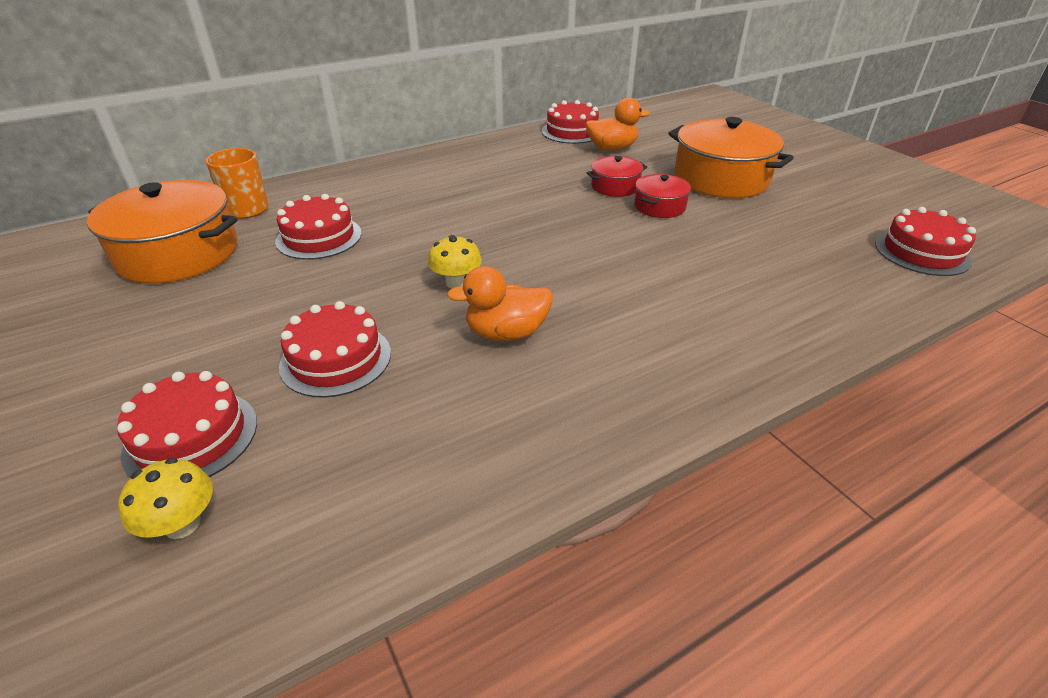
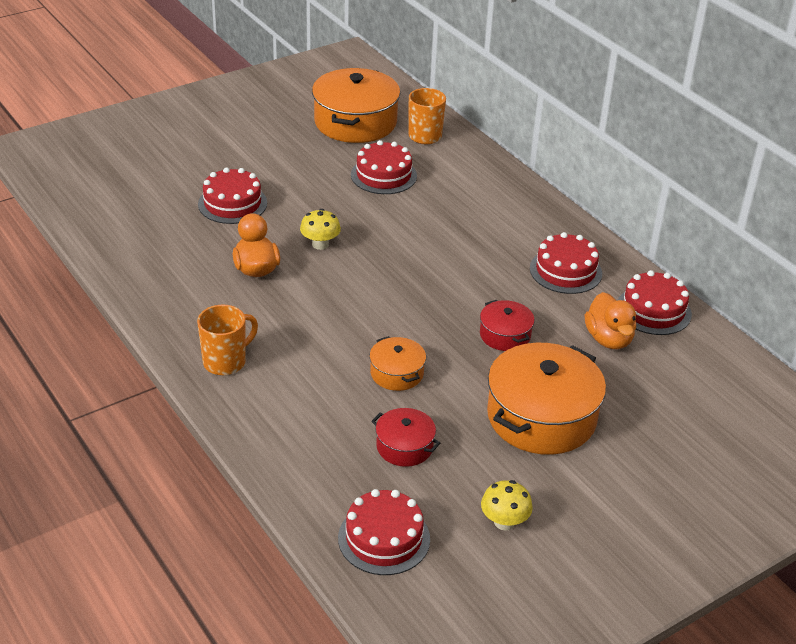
camera: 85 degrees right, 0 degrees up
(182, 524) = (115, 178): yellow mushroom -> yellow mushroom (504, 522)
(191, 437) = (171, 168): red cake -> red cake (565, 271)
(659, 206) = (463, 362): red pot -> red pot (404, 447)
(688, 239) = (396, 373): none -> orange pot
(708, 355) = (226, 362): none -> orange mug

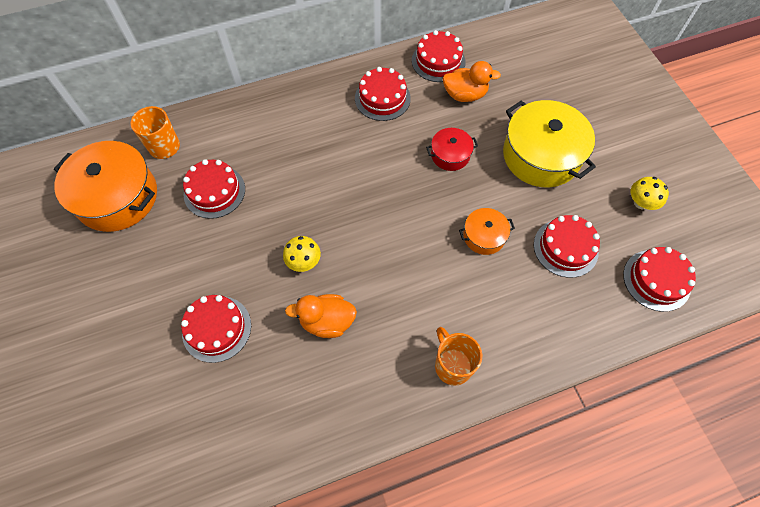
camera: 75 degrees left, 25 degrees up
(404, 447) = (565, 248): red pot -> red cake
(541, 417) = (541, 155): orange pot -> yellow pot

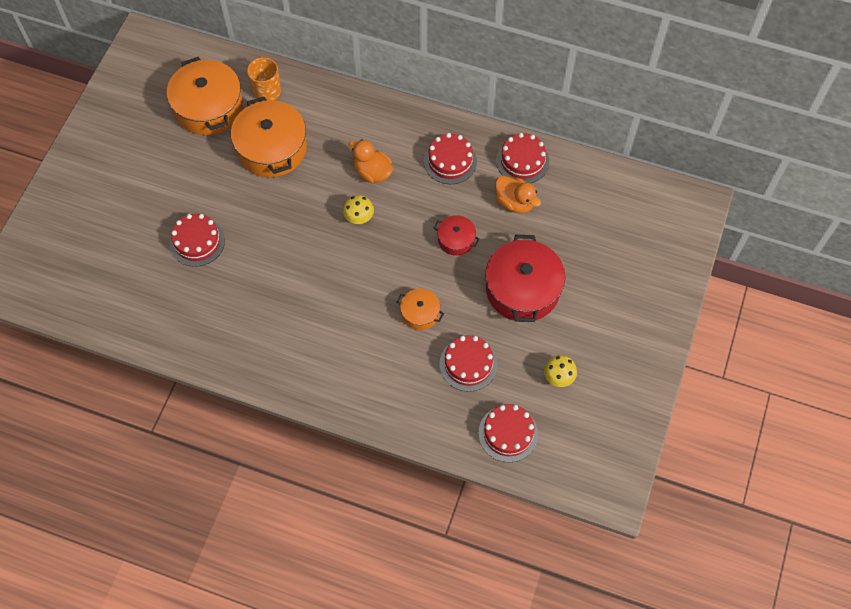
camera: 40 degrees right, 0 degrees up
(214, 191) = (272, 148): red cake -> orange pot
(304, 262) = (286, 240): yellow mushroom -> yellow mushroom (359, 217)
(327, 321) = (265, 289): orange duck -> orange duck (372, 172)
(452, 365) = (316, 375): orange mug -> none
(541, 155) = (522, 289): yellow pot -> red pot

